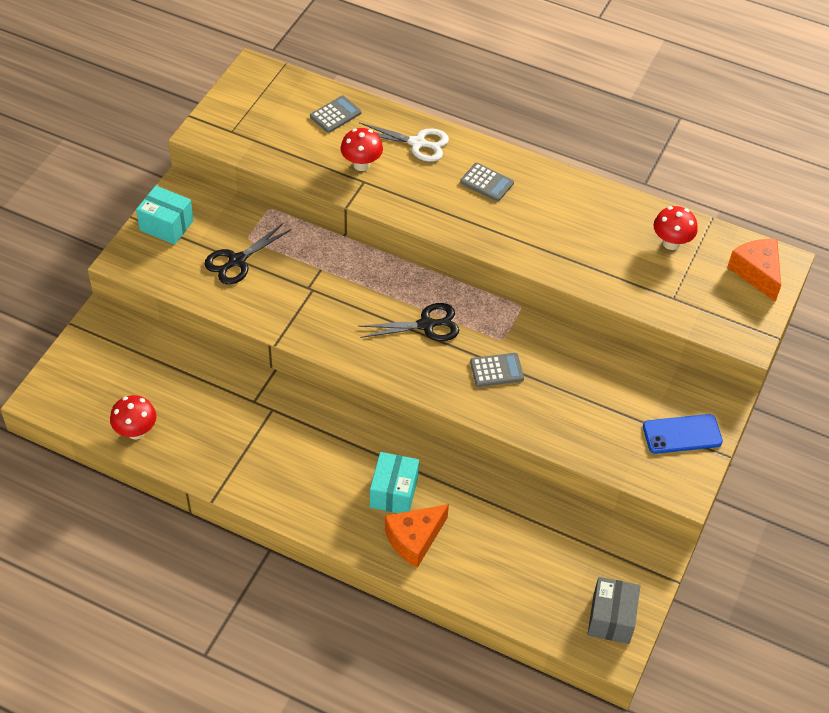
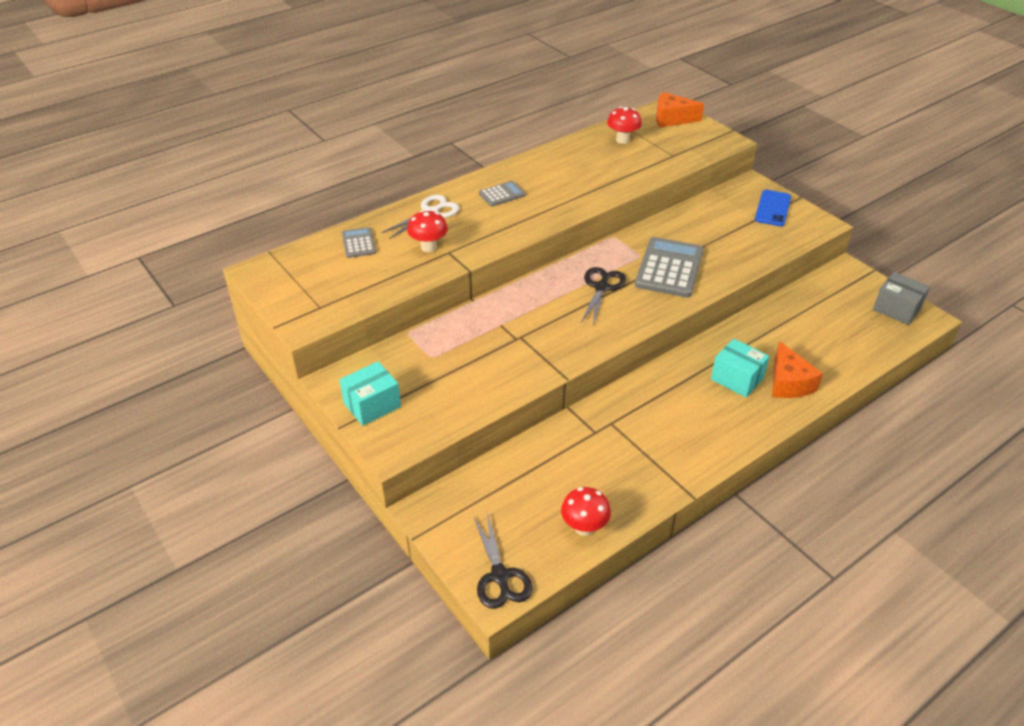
camera: 60 degrees left, 10 degrees down
(237, 261) = (453, 372): black scissors -> black scissors (500, 576)
(496, 370) = (669, 268): grey calculator -> grey calculator, size x1.93

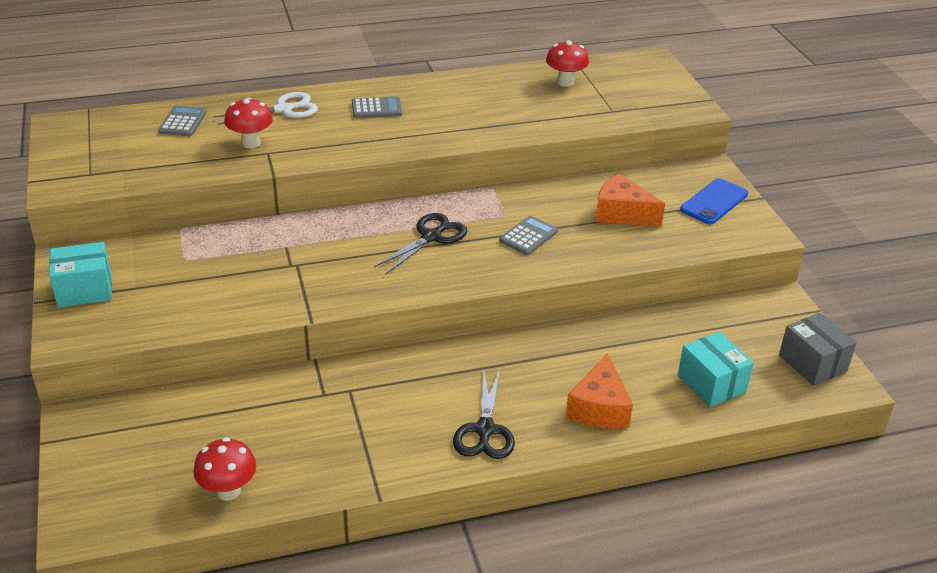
camera: 20 degrees right, 5 degrees down
(500, 576) = (97, 511): black scissors -> black scissors (485, 430)
(669, 268) = (528, 236): grey calculator -> grey calculator, size x0.52
(671, 119) = (645, 72): orange cheese -> orange cheese (622, 213)
(737, 379) = (537, 385): turquoise box -> turquoise box (711, 383)

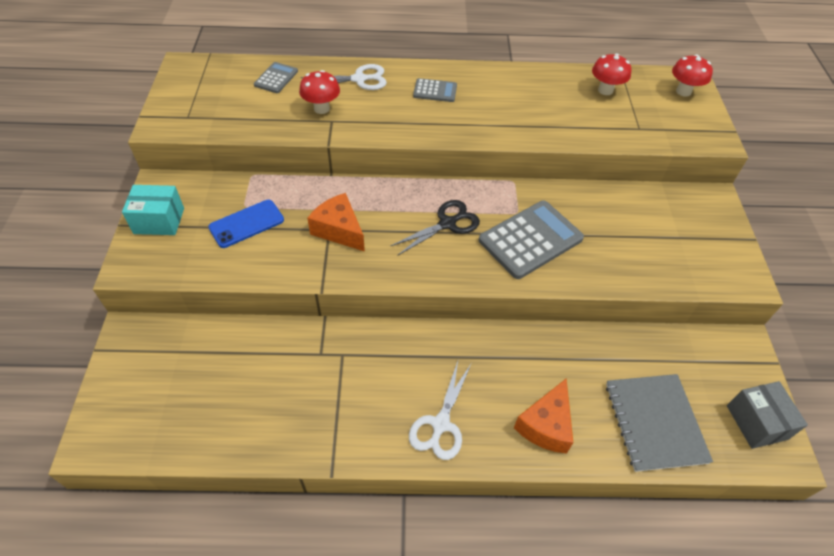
camera: 15 degrees right, 15 degrees up
(228, 491) = (215, 435): red mushroom -> red mushroom (683, 91)
(485, 430) = (440, 424): black scissors -> white scissors
(528, 236) = (530, 239): grey calculator -> grey calculator, size x1.93
(622, 213) = (620, 231): orange cheese -> orange cheese (339, 230)
(711, 383) = (655, 423): turquoise box -> grey notebook
(714, 202) = (708, 235): blue phone -> blue phone (246, 224)

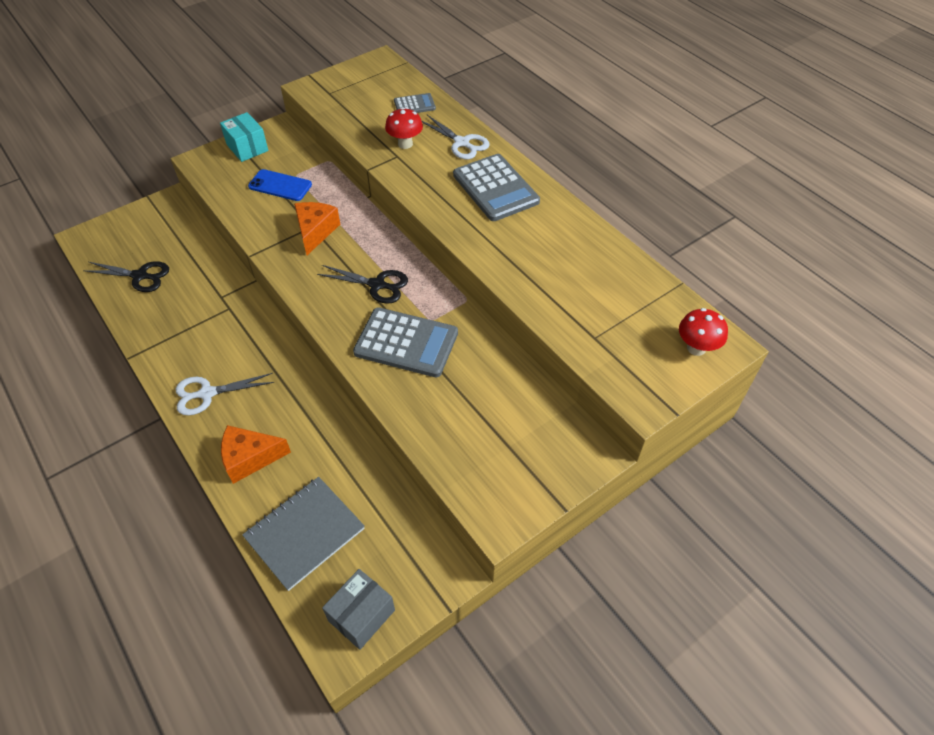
camera: 55 degrees right, 0 degrees up
(218, 411) = (140, 276): none -> black scissors
(435, 91) = (495, 188): grey calculator -> grey calculator, size x1.93
(605, 90) = (626, 290): red mushroom -> none

